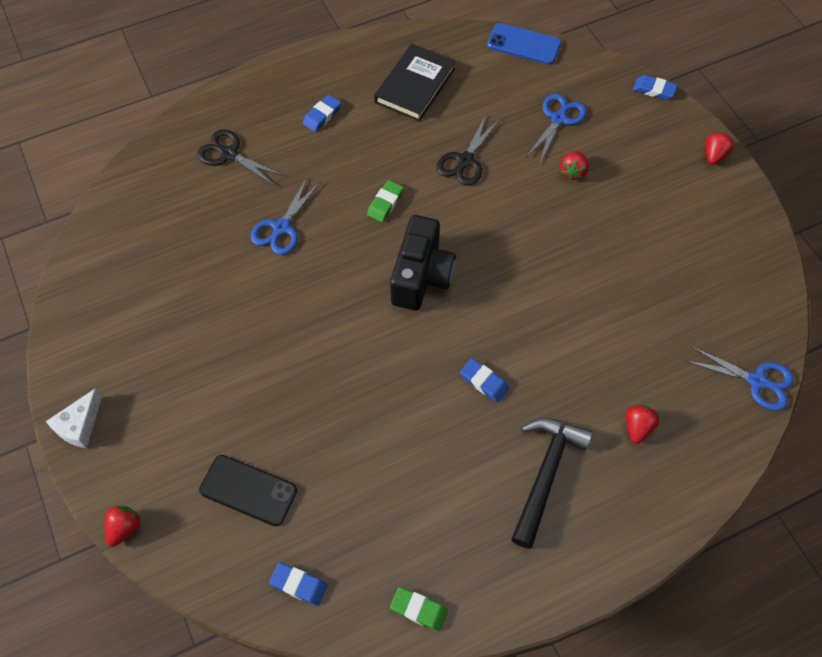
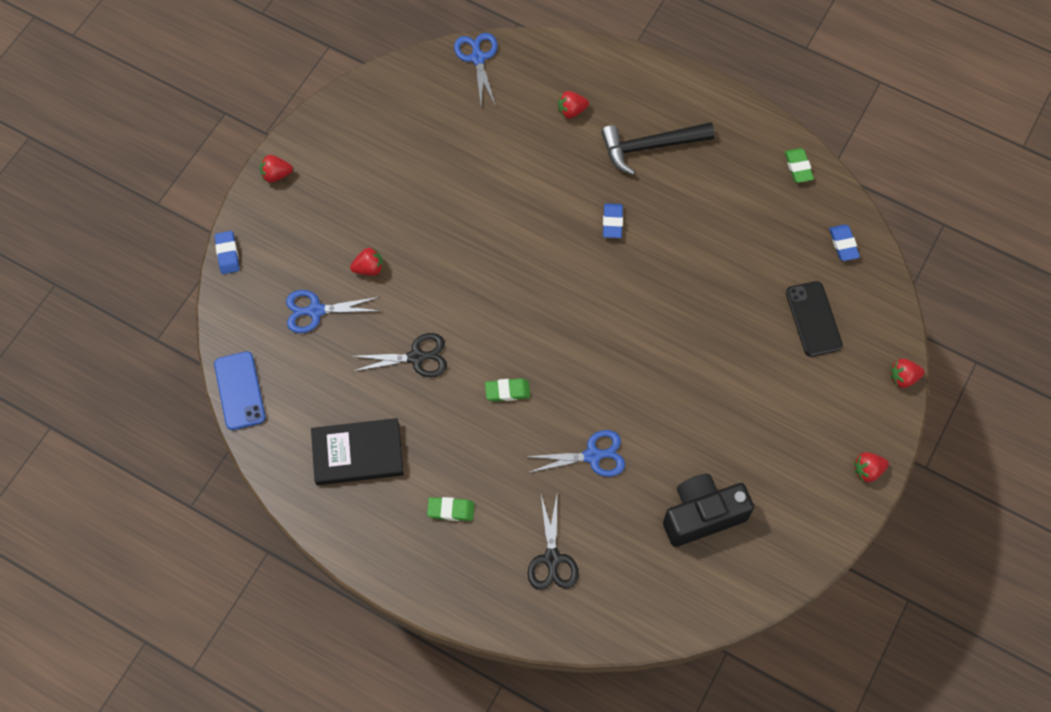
camera: 125 degrees left, 5 degrees up
(79, 425) = (867, 470): white cheese -> red strawberry
(322, 116) = (451, 510): blue eraser -> green eraser
(421, 276) = (556, 319): black camera -> black camera (702, 515)

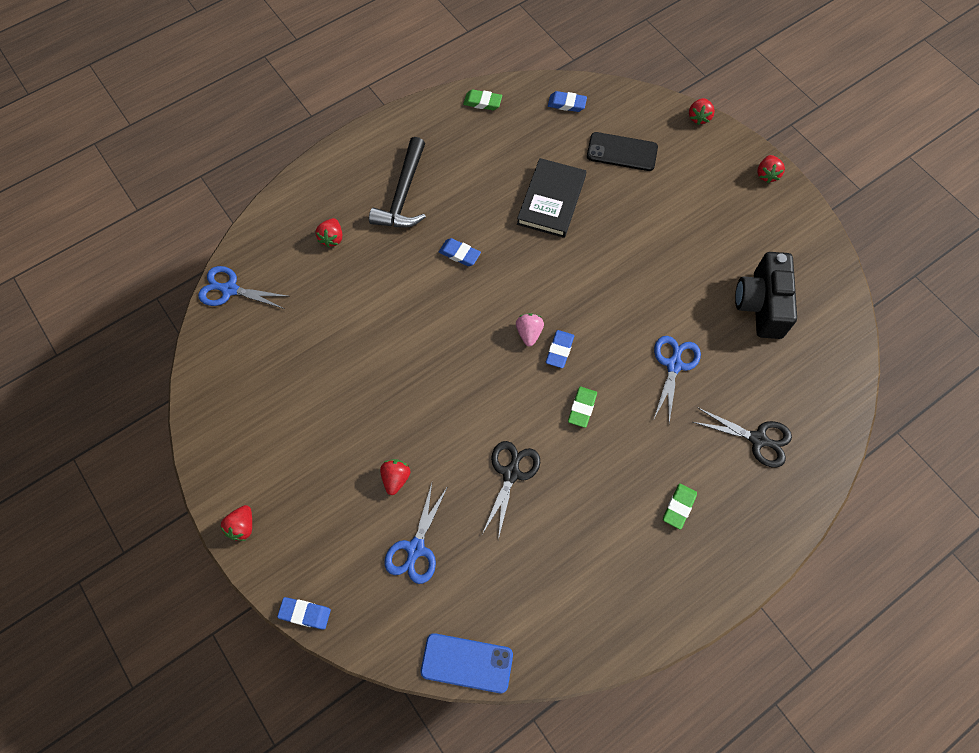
camera: 65 degrees left, 0 degrees up
(357, 453) = (587, 570): black book -> black book (551, 200)
(556, 349) = (559, 350): none -> blue eraser
(560, 316) = (529, 333): none -> pink strawberry

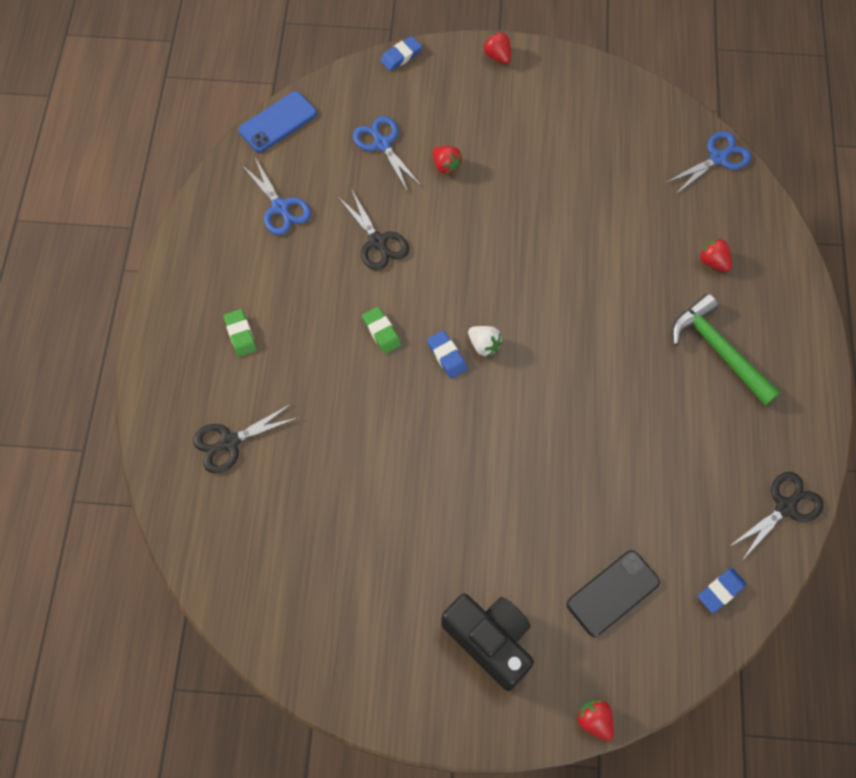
camera: 130 degrees right, 0 degrees up
(403, 194) = (718, 350): black hammer -> green hammer
(459, 254) = (612, 350): blue eraser -> none
(482, 102) = (786, 506): green eraser -> black scissors
(529, 333) = (484, 345): pink strawberry -> white strawberry
(551, 200) = (607, 474): black book -> none
(674, 364) = (351, 436): blue scissors -> blue scissors (281, 208)
(761, 305) = (335, 565): black camera -> black camera (490, 640)
(767, 175) = (464, 721): red strawberry -> none

